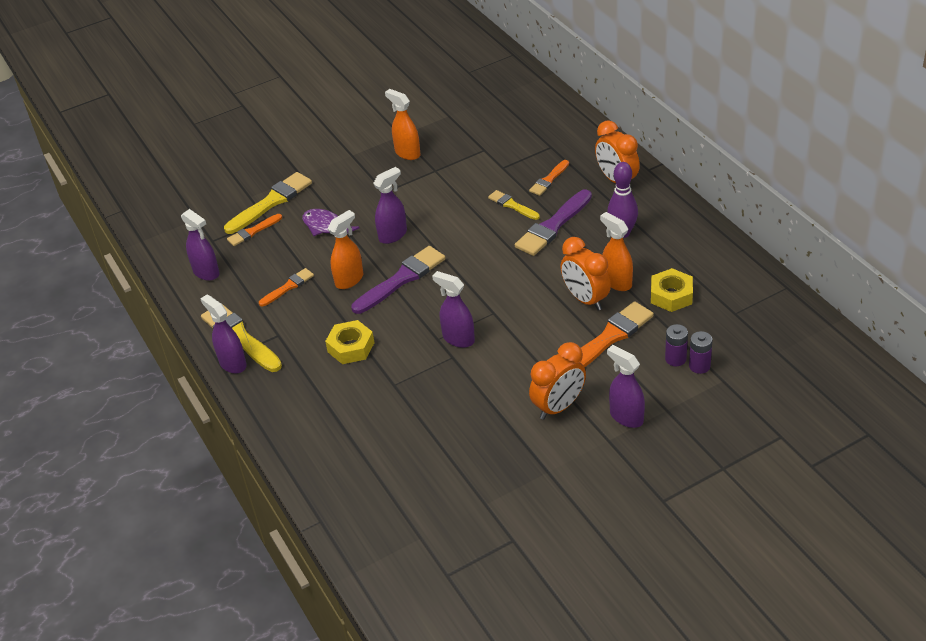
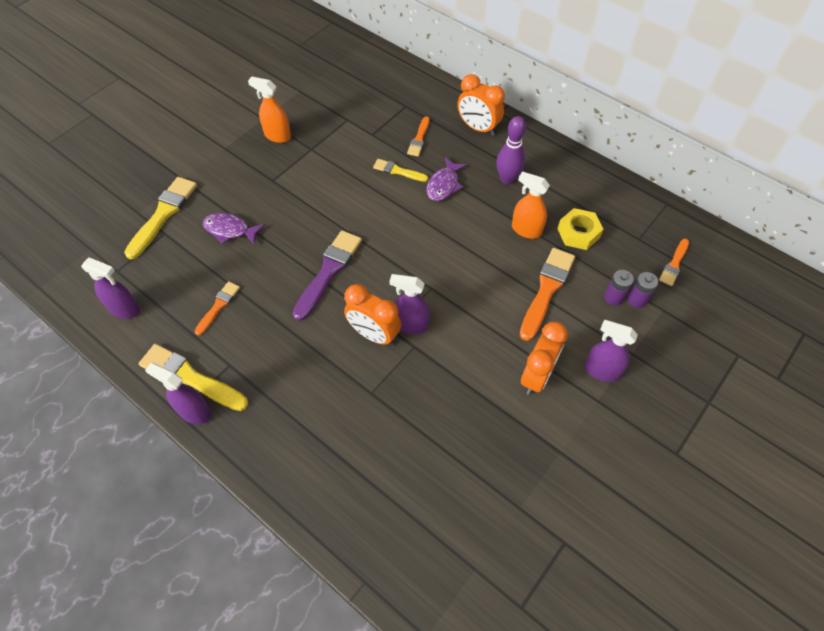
camera: 25 degrees left, 15 degrees up
(253, 231) = (157, 251): orange brush -> orange brush (674, 264)
(349, 280) = (277, 284): orange spray bottle -> none
(351, 347) = (310, 360): yellow nut -> none
(393, 235) = (300, 225): purple spray bottle -> none
(553, 226) = (444, 185): purple brush -> purple fish
(585, 299) = (507, 254): orange clock -> orange clock (374, 334)

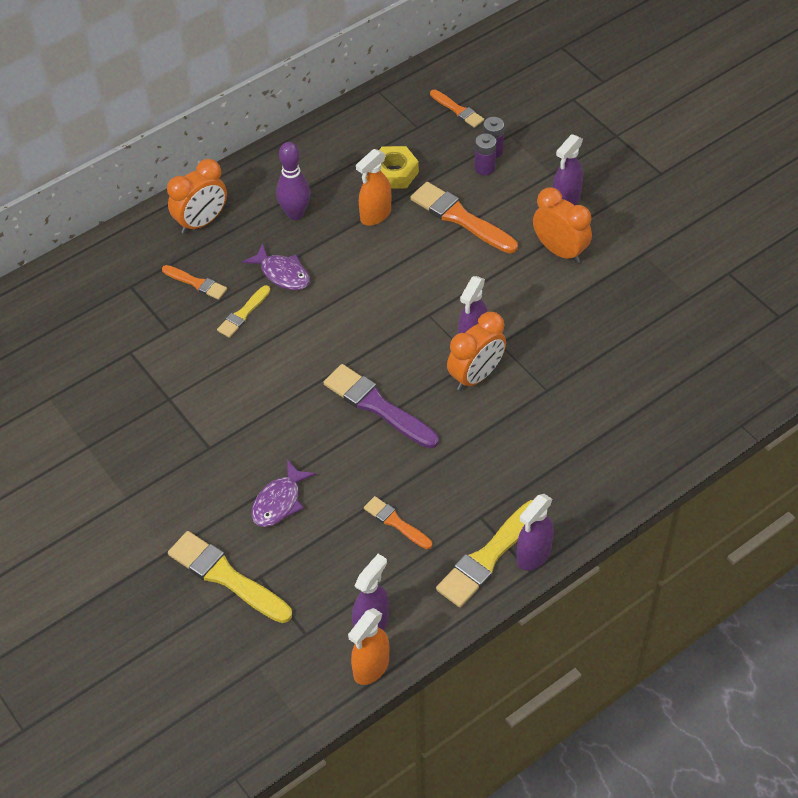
camera: 75 degrees left, 5 degrees down
(277, 136) = (129, 433): orange spray bottle -> orange spray bottle (371, 667)

